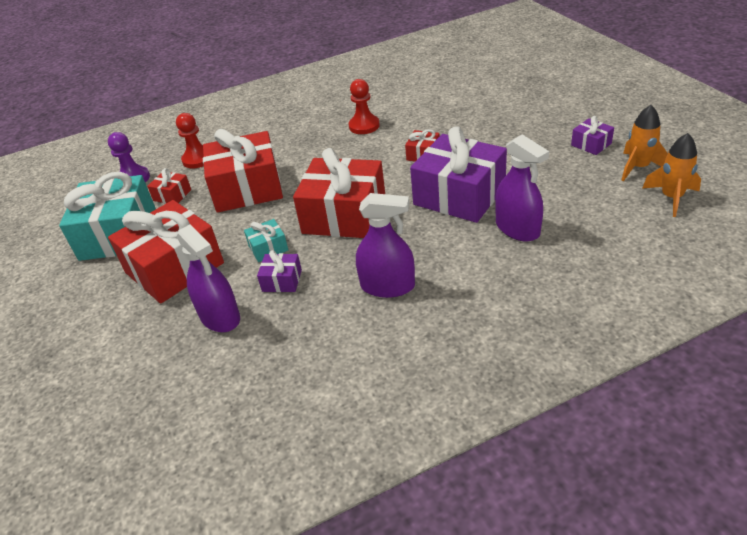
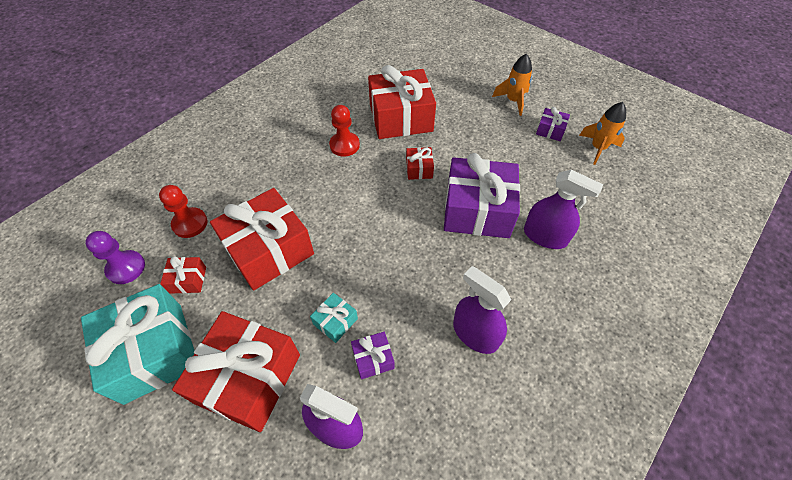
camera: 30 degrees left, 15 degrees up
(344, 215) = (388, 260): red gift -> red gift (401, 118)
(387, 286) = (475, 333): purple spray bottle -> purple spray bottle turned 120 degrees counterclockwise
(671, 198) = (637, 174): orange rocket -> orange rocket (513, 101)

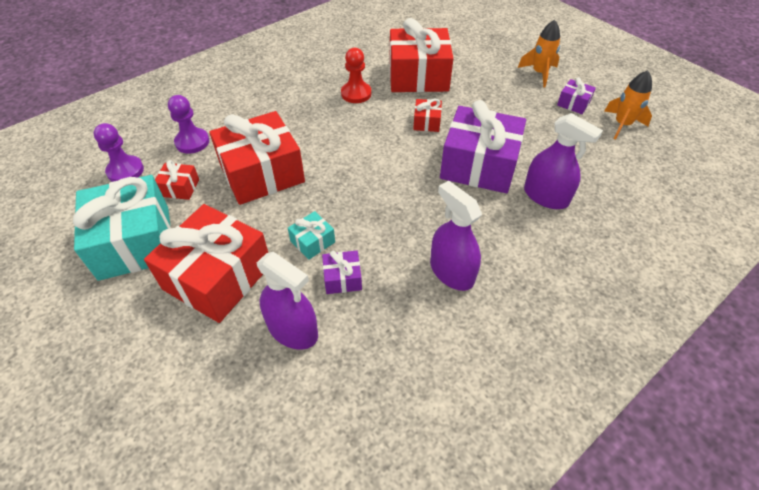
camera: 10 degrees right, 5 degrees down
(190, 223) = (192, 142): red pawn -> purple pawn

